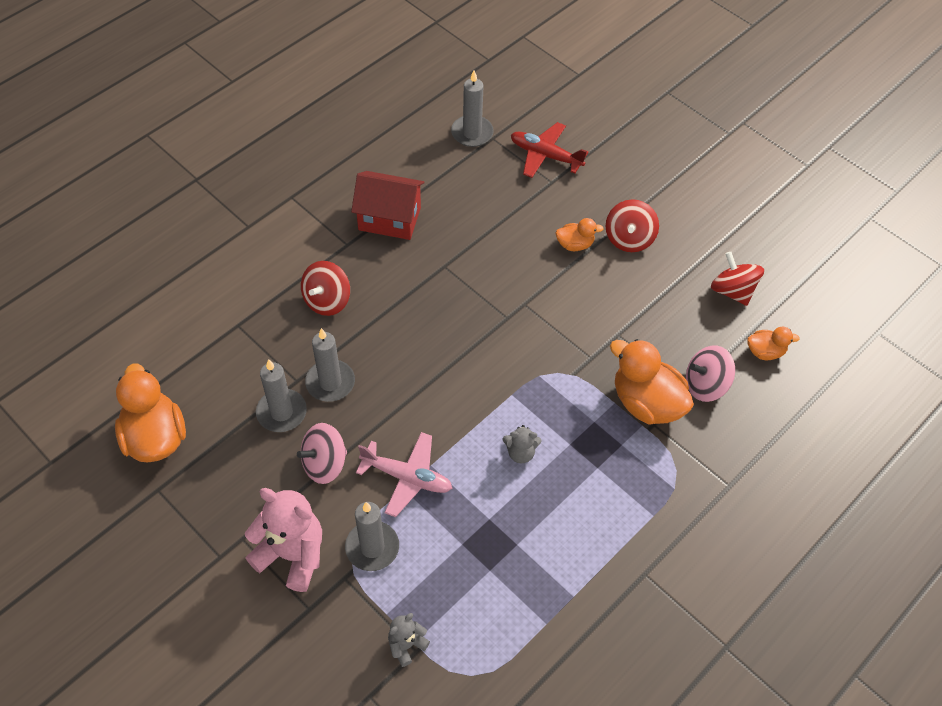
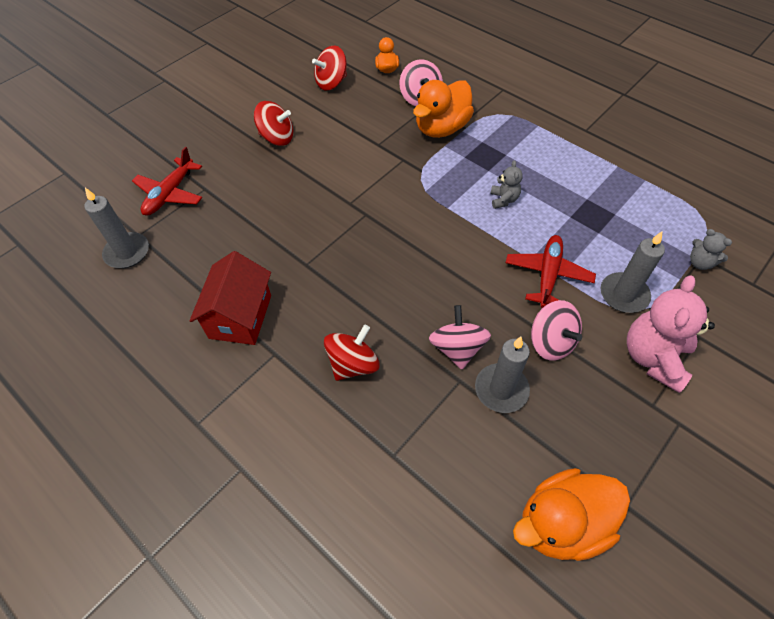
camera: 90 degrees left, 0 degrees up
(327, 300) = (353, 364): red spinning top -> red spinning top turned 75 degrees counterclockwise
(330, 382) = (457, 348): grey candle -> pink spinning top
(407, 477) = (547, 275): pink plane -> red plane
(575, 244) = (282, 171): orange duck -> none

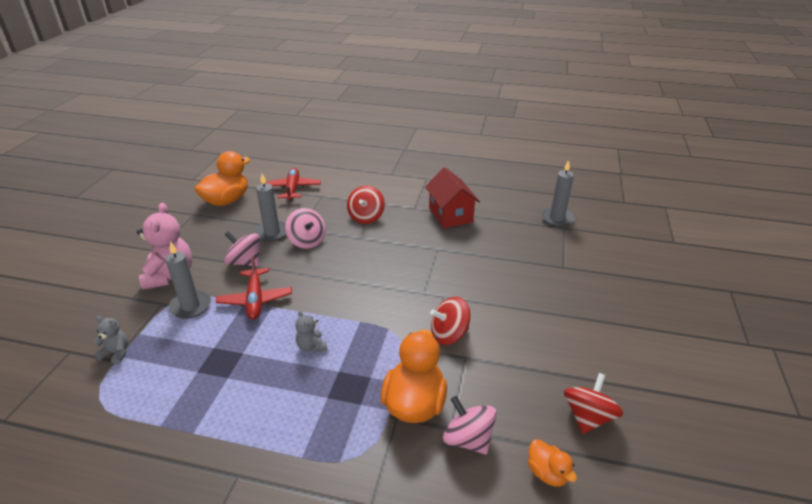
camera: 150 degrees right, 20 degrees down
(170, 194) = (582, 255): red plane -> red plane (293, 189)
(277, 138) = (563, 327): red spinning top -> red spinning top (449, 334)

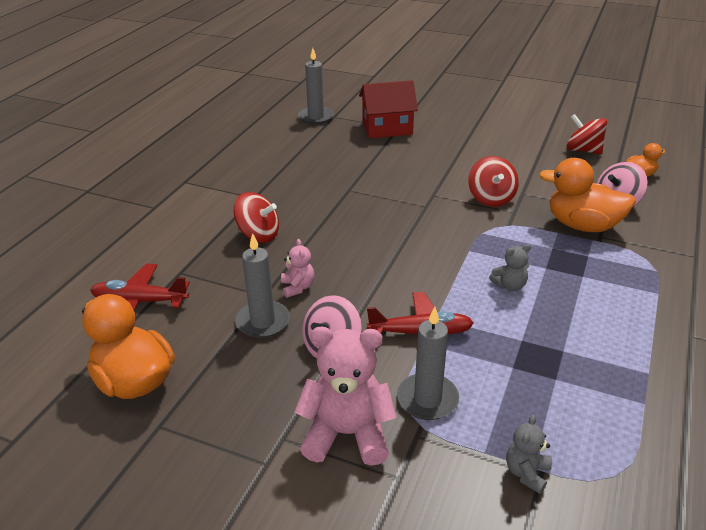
camera: 80 degrees left, 0 degrees up
(307, 241) = (298, 287): pink spinning top -> pink teddy bear
(450, 215) = (281, 174): red house -> red house (387, 128)

